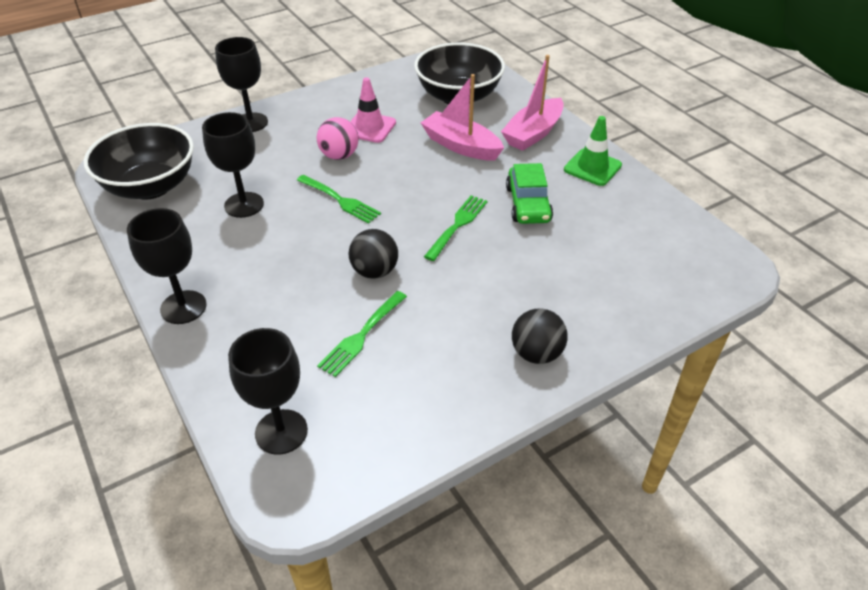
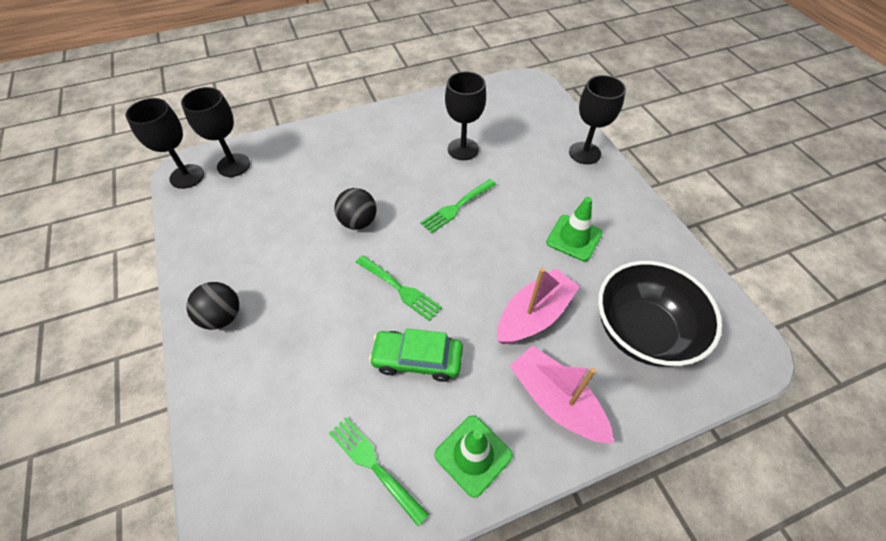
camera: 100 degrees right, 10 degrees up
(151, 186) = (496, 101): black bowl -> none
(183, 307) = (359, 122): black goblet -> black goblet (187, 176)
(339, 156) = (525, 211): pink ball -> none
(361, 335) = (293, 208): green fork -> green fork (374, 465)
(369, 127) = (574, 238): pink traffic cone -> green traffic cone

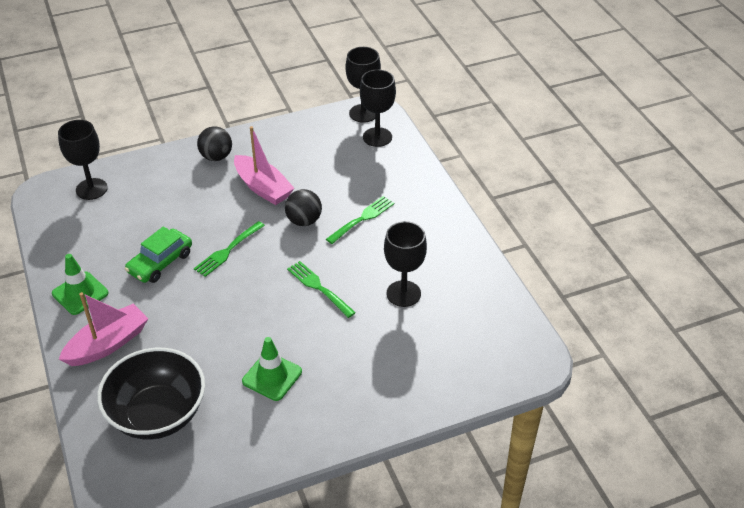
camera: 90 degrees right, 10 degrees down
(374, 465) = (87, 243): green fork -> green fork (362, 219)
(417, 359) = (160, 262): green car -> green car turned 150 degrees counterclockwise
(534, 315) = (188, 337): pink boat -> pink boat (263, 188)
(584, 153) = (400, 403): black goblet -> black goblet (91, 189)

